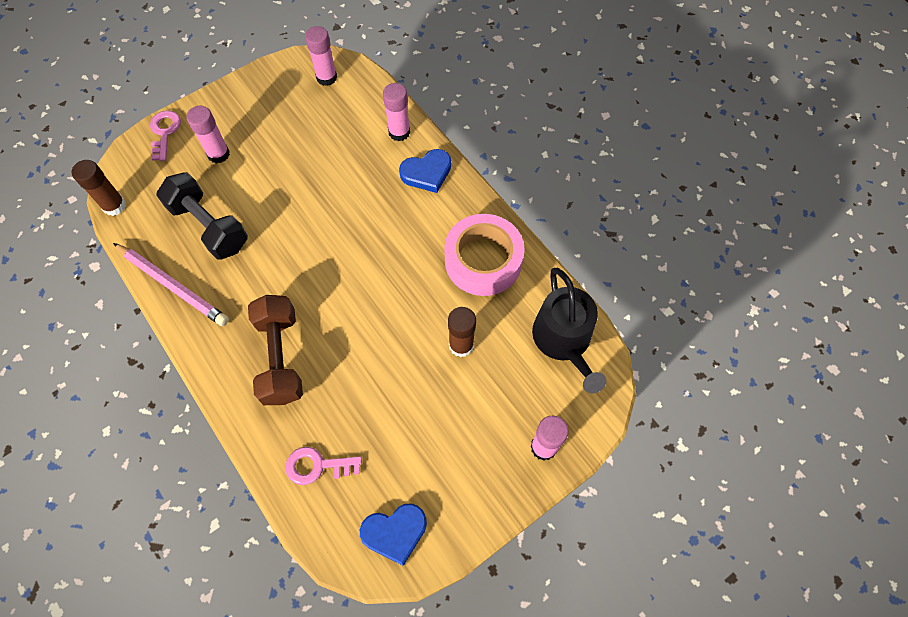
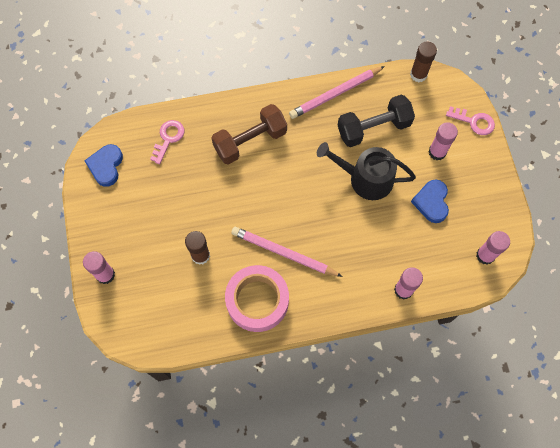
camera: 115 degrees right, 5 degrees up
(280, 357) = (250, 141): brown dumbbell -> brown dumbbell turned 45 degrees counterclockwise
(413, 257) = (283, 253): none -> pink pencil
(427, 173) = (354, 294): blue heart -> blue heart (431, 202)
(564, 340) = (167, 326): black watering can -> black watering can (365, 178)

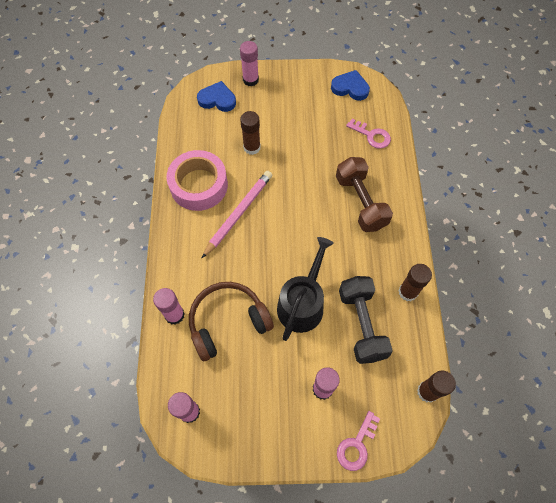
camera: 100 degrees right, 5 degrees down
(335, 94) = (408, 292): pink pencil -> brown glue stick
(399, 240) = (228, 322): none -> brown headphones
(431, 202) = (263, 367): blue heart -> blue heart (217, 99)

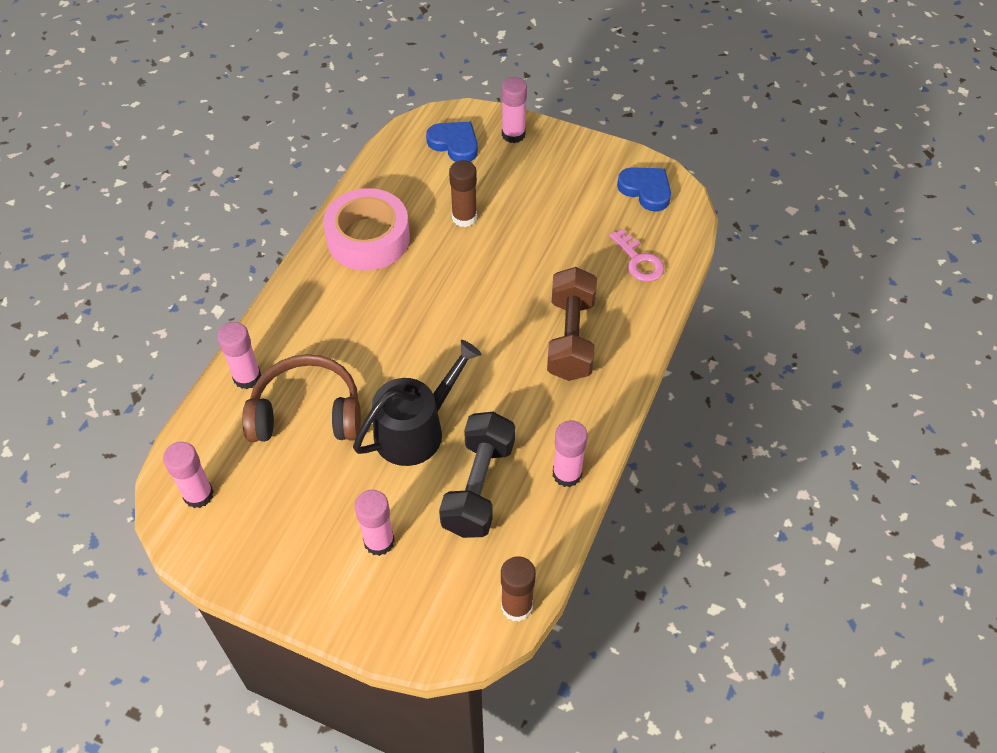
camera: 25 degrees right, 10 degrees down
(238, 213) = (399, 290): pink pencil -> none
(356, 445) = (382, 627): pink key -> none
(408, 292) = (567, 474): brown glue stick -> pink glue stick

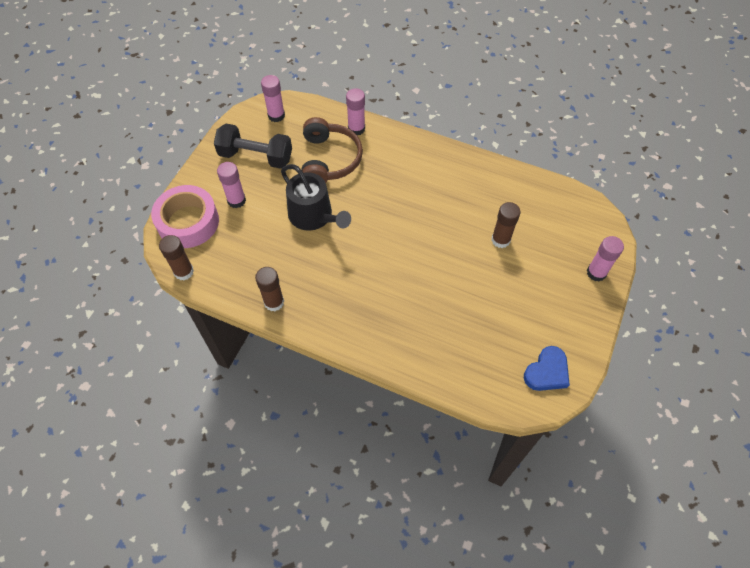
camera: 90 degrees right, 5 degrees up
(368, 238) = (474, 182): pink tape -> pink tape (188, 222)
(454, 144) = (578, 232): blue heart -> none
(478, 487) = (269, 251): black dumbbell -> black dumbbell (256, 156)
(567, 474) = (274, 302): pink glue stick -> brown glue stick
(571, 338) = (388, 308): brown dumbbell -> none
(639, 261) = (467, 361): pink key -> none

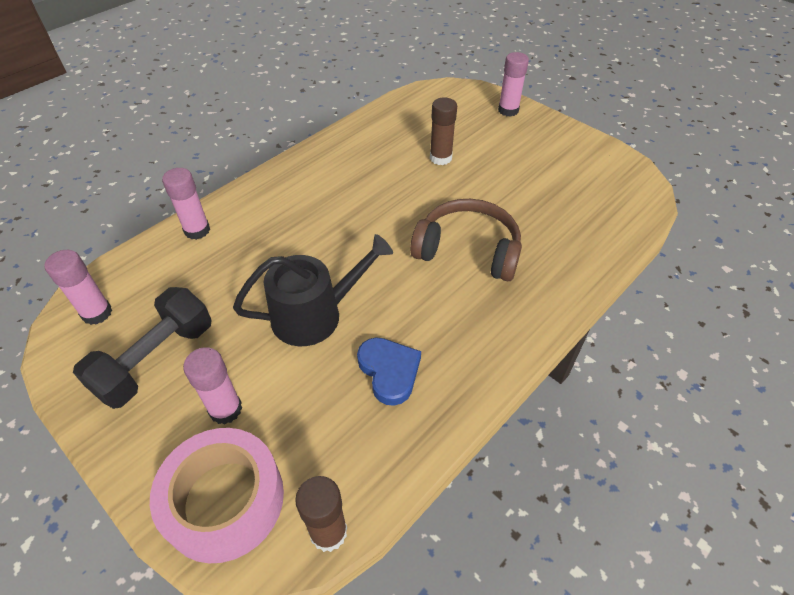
camera: 70 degrees left, 10 degrees down
(274, 302) = (443, 403): brown glue stick -> none
(329, 160) = (228, 272): brown headphones -> brown headphones (468, 250)
(547, 372) = (613, 174): blue heart -> blue heart (389, 371)

